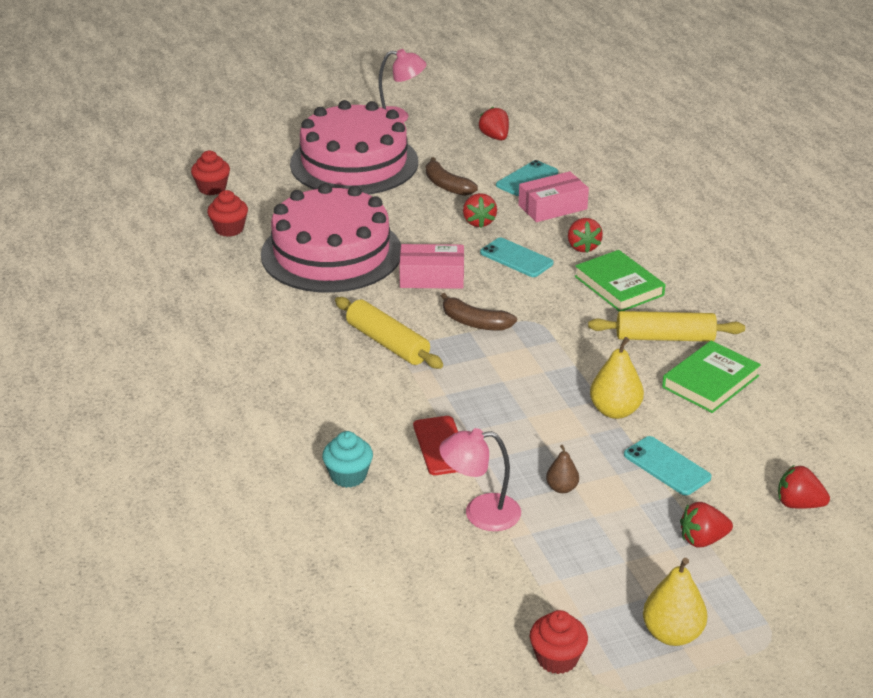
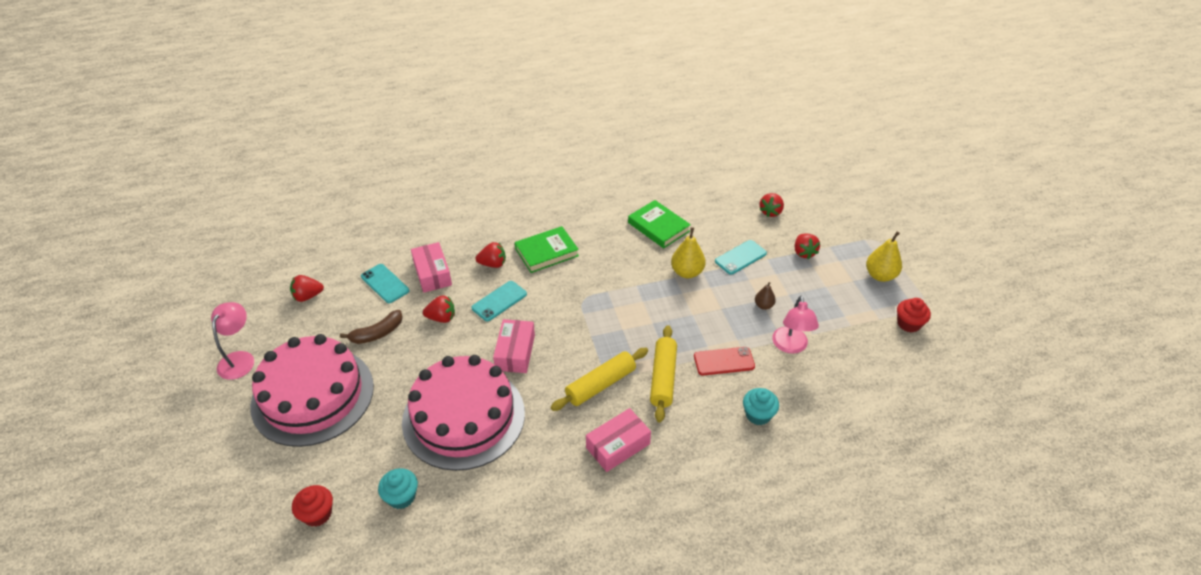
camera: 85 degrees left, 10 degrees up
(229, 229) = (401, 497): red cupcake -> turquoise cupcake
(294, 360) = (618, 446): none -> pink box
(475, 322) = (580, 332): brown banana -> none
(665, 337) = (610, 239): yellow rolling pin -> yellow rolling pin (663, 378)

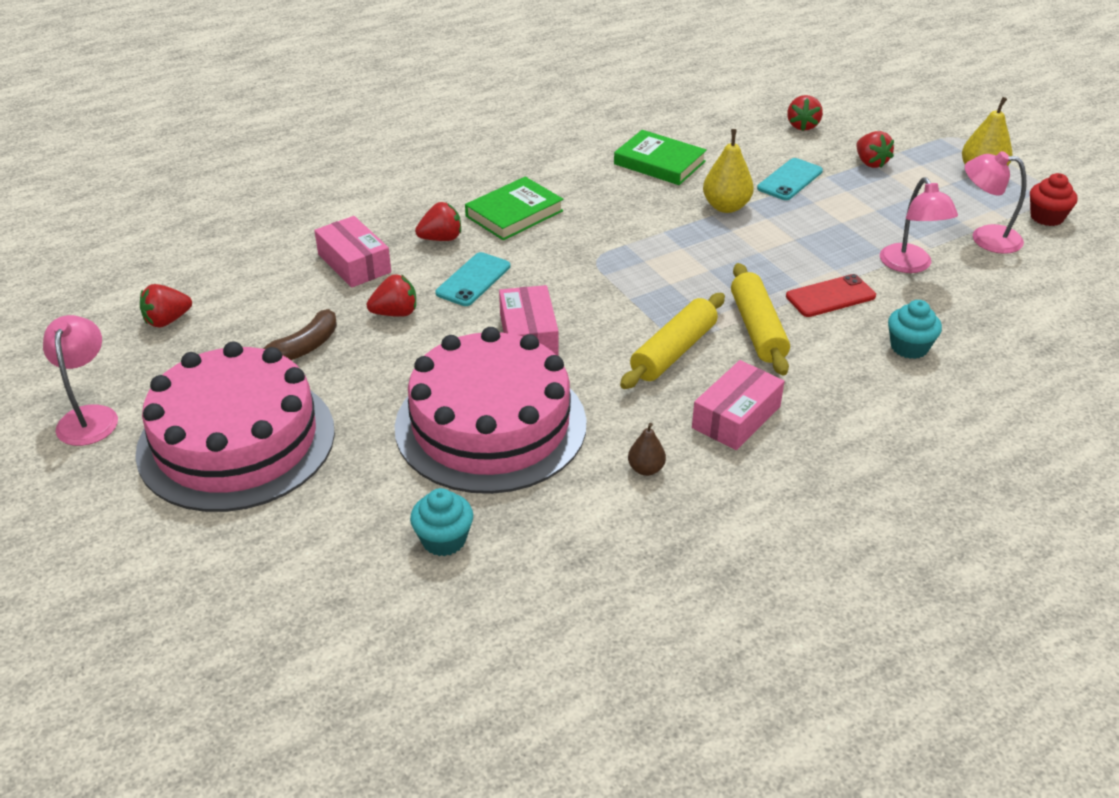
camera: 15 degrees left, 5 degrees down
(317, 514) = (319, 588): red cupcake -> none
(385, 283) = (285, 286): turquoise phone -> none
(763, 305) = (849, 227): brown pear -> brown pear (646, 469)
(855, 333) = (985, 238): none -> pink lamp

